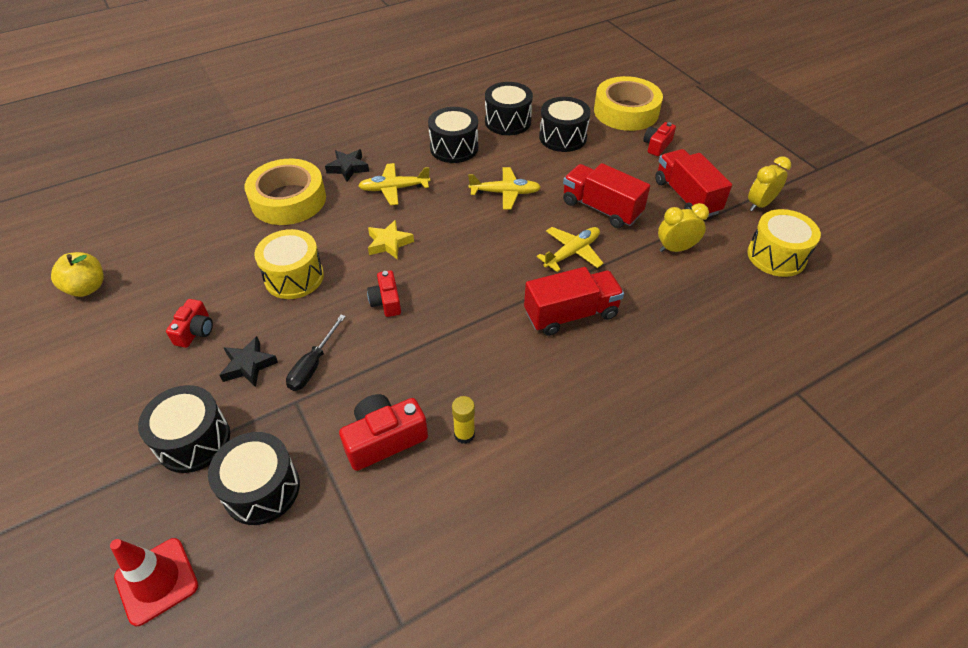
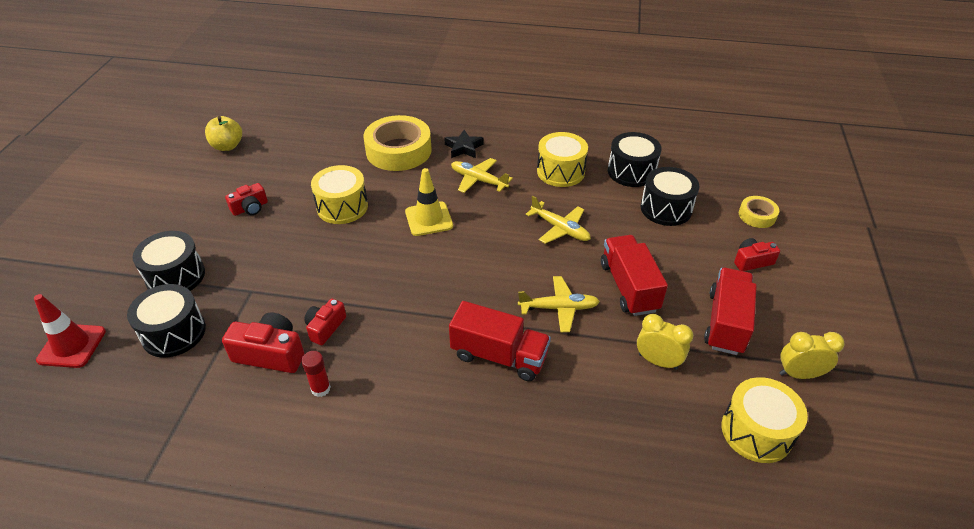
camera: 40 degrees right, 5 degrees down
(248, 365) = (253, 249): black star -> none
(313, 365) = (287, 274): black screwdriver -> none
(386, 301) = (379, 260): red camera -> red camera (325, 327)
(389, 243) = (429, 219): yellow star -> yellow traffic cone
(454, 148) = (560, 171): black drum -> yellow drum
(464, 434) = (320, 388): yellow glue stick -> red glue stick
(626, 111) = (757, 215): yellow tape -> yellow tape, size x0.50

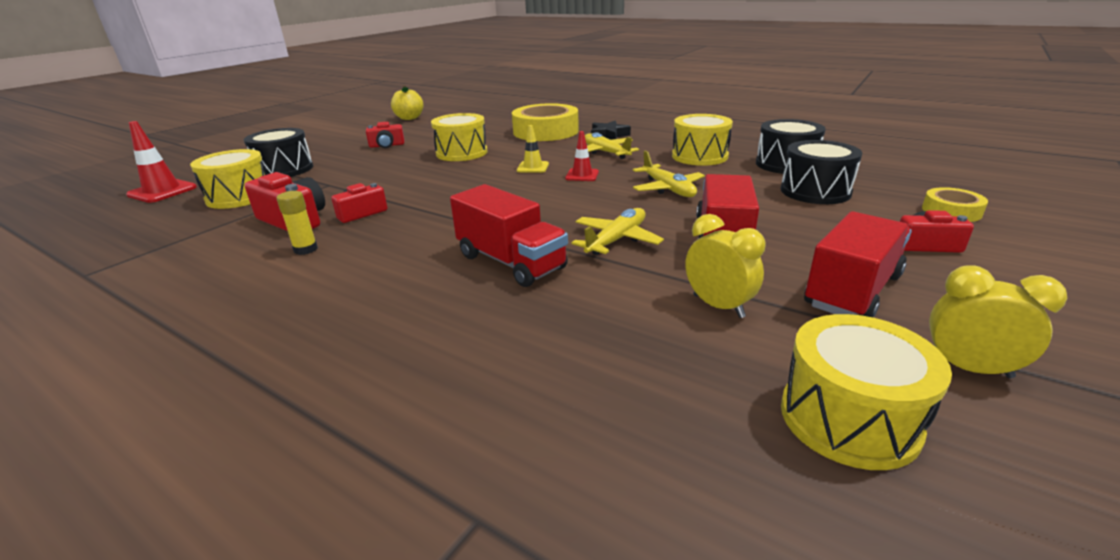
camera: 25 degrees right, 15 degrees down
(174, 333) = (239, 196): black drum -> yellow drum
(320, 388) = (305, 249): red glue stick -> yellow glue stick
(429, 219) = (533, 167): yellow traffic cone -> yellow traffic cone, size x0.63
(480, 223) = (582, 175): none -> red traffic cone
(558, 308) = (616, 240): yellow plane -> yellow plane turned 75 degrees counterclockwise

